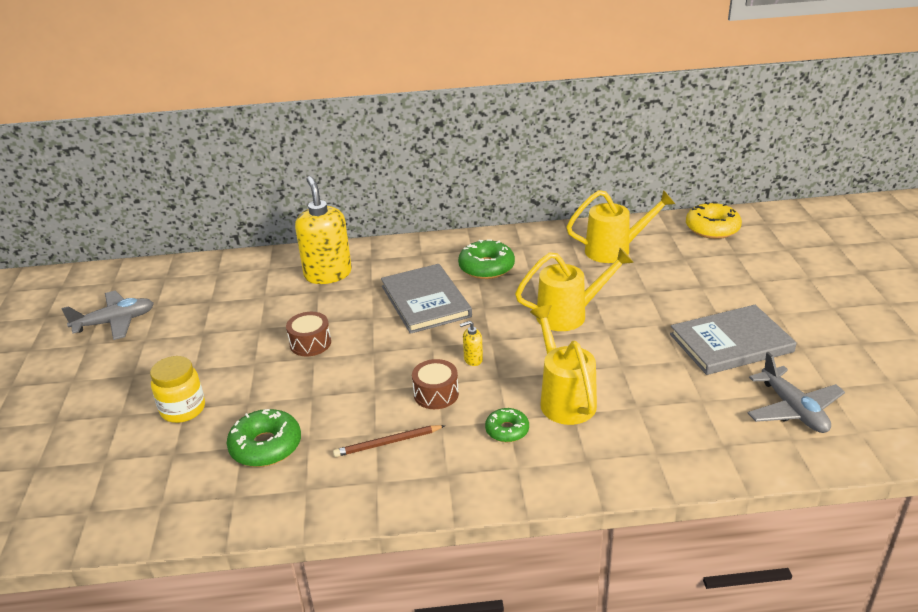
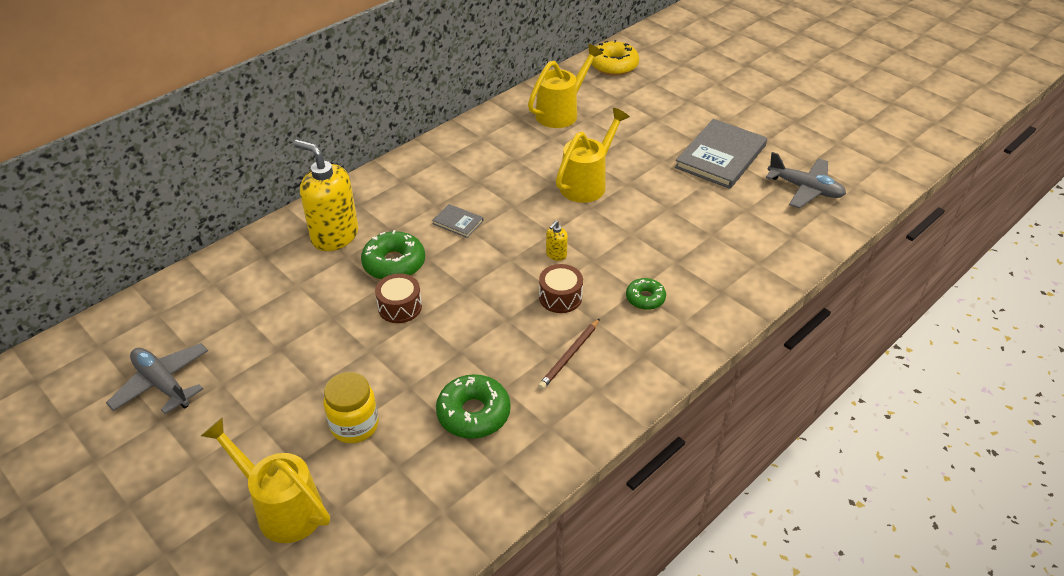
camera: 40 degrees left, 10 degrees up
(115, 322) = (162, 384): grey plane -> grey plane turned 75 degrees counterclockwise
(425, 301) = (458, 222): grey book -> grey book, size x0.46
(486, 267) = (474, 169): green donut -> green donut (394, 263)
(564, 399) = (657, 253): yellow watering can -> yellow watering can (282, 508)

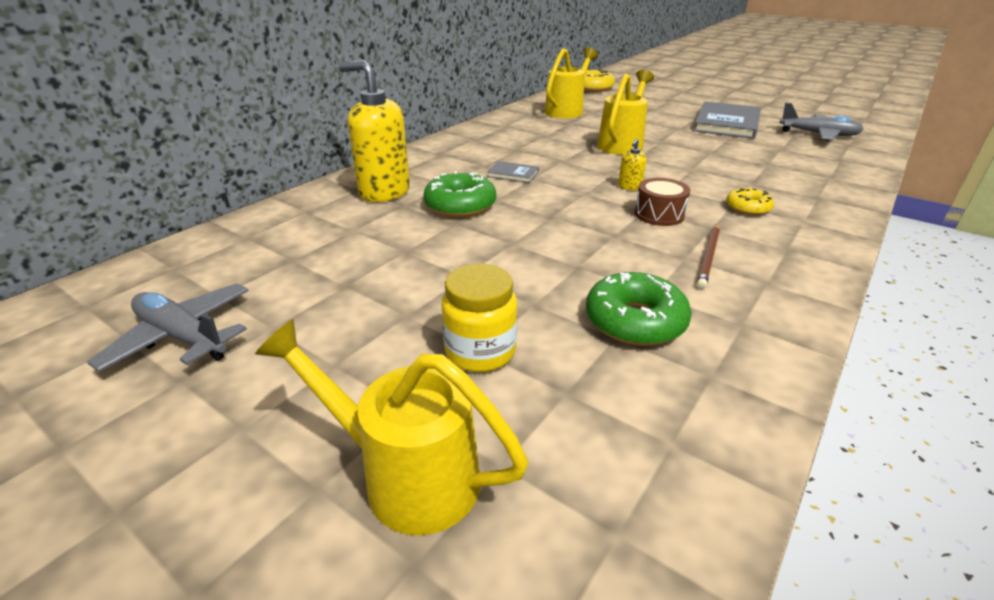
camera: 10 degrees left, 10 degrees down
(400, 307) = (484, 236): brown drum -> none
(645, 298) = (747, 208): green donut -> yellow donut

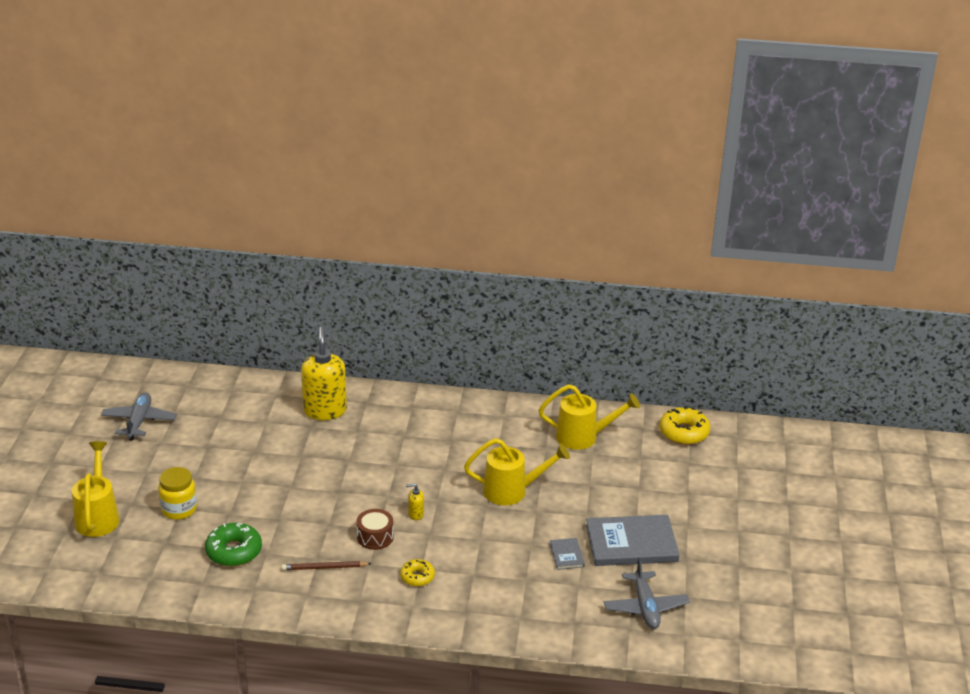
camera: 60 degrees right, 0 degrees up
(460, 205) = (327, 449): green donut -> none
(513, 174) = (398, 454): grey book -> grey book (566, 555)

